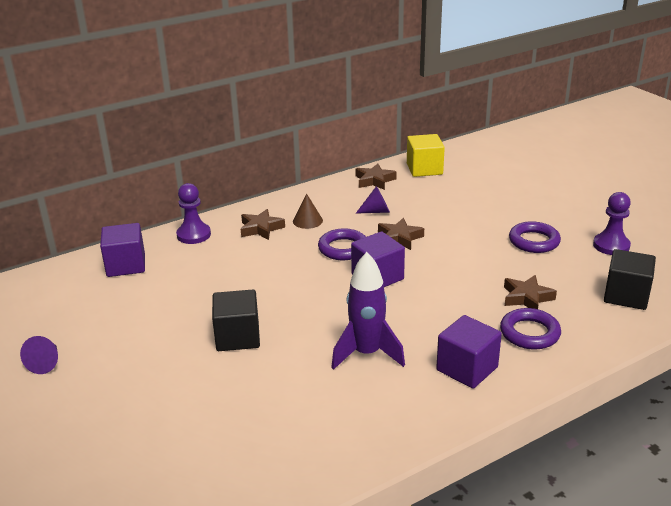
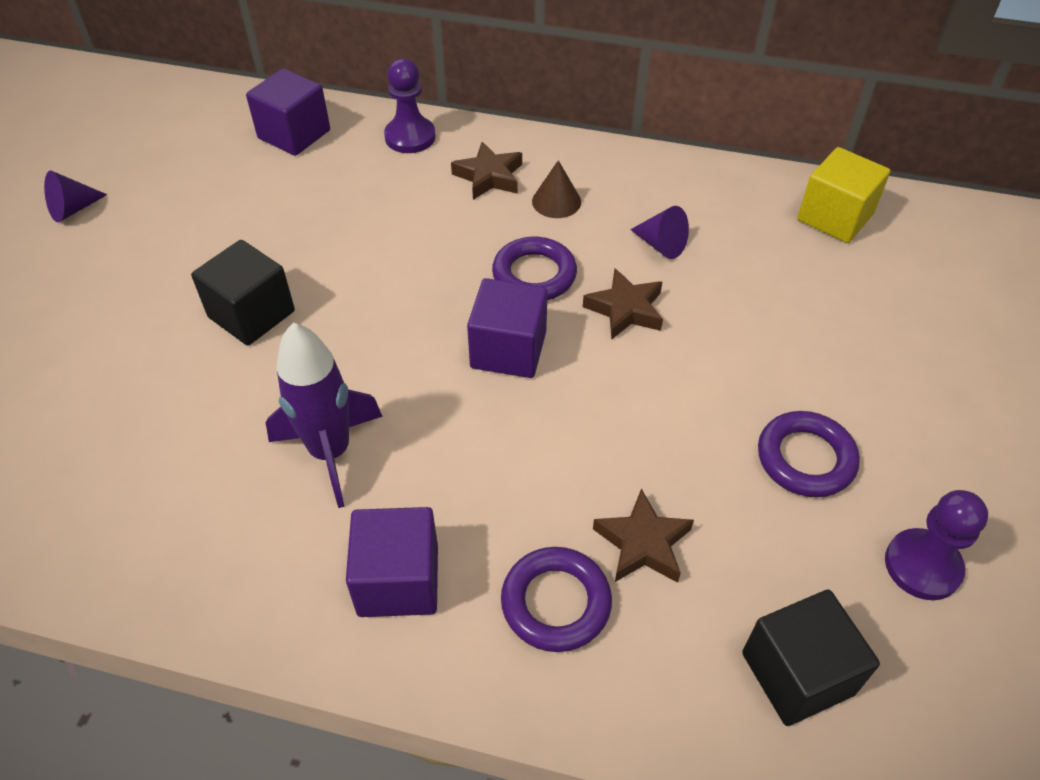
camera: 45 degrees right, 20 degrees up
(374, 180) = (734, 192): brown star -> none

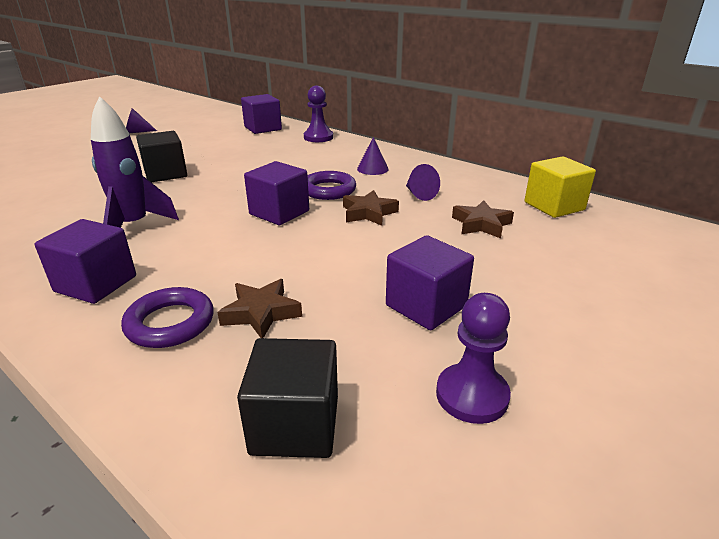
camera: 25 degrees right, 20 degrees down
(489, 176) = (344, 155): brown star -> brown star (481, 224)
(556, 201) = (372, 169): brown cone -> purple cone
(805, 458) = (426, 306): purple ring -> purple cube

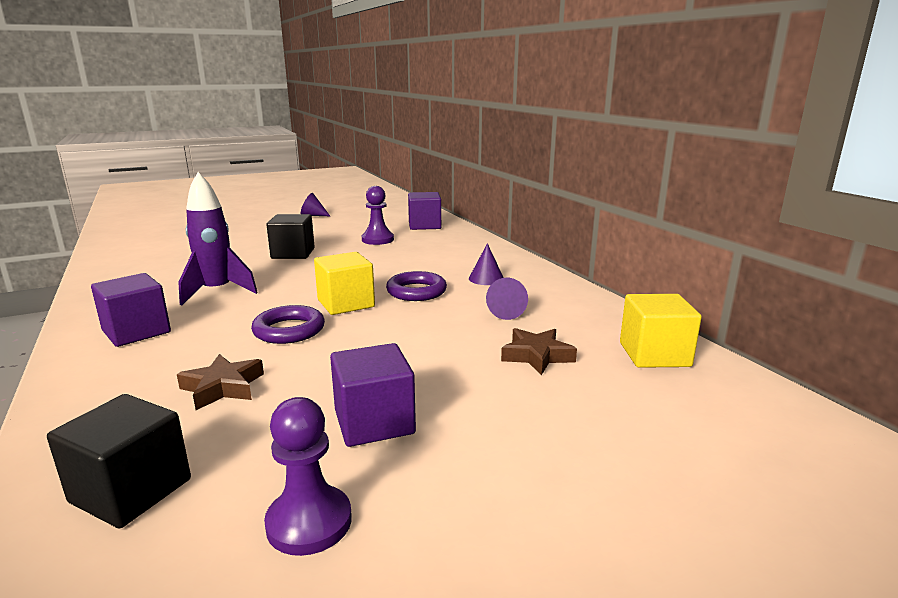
camera: 25 degrees right, 10 degrees down
(170, 323) = (147, 376): purple ring -> purple ring (289, 330)
(279, 212) = (346, 303): purple cube -> yellow cube
(318, 137) = (468, 241): purple pawn -> purple pawn (377, 240)
(368, 213) = (429, 320): brown star -> none

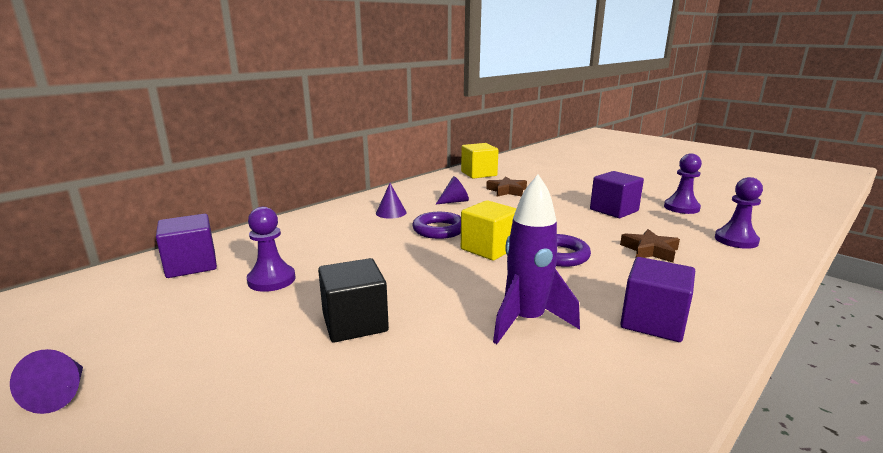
camera: 110 degrees left, 0 degrees up
(131, 490) = (736, 240): black cube -> purple pawn

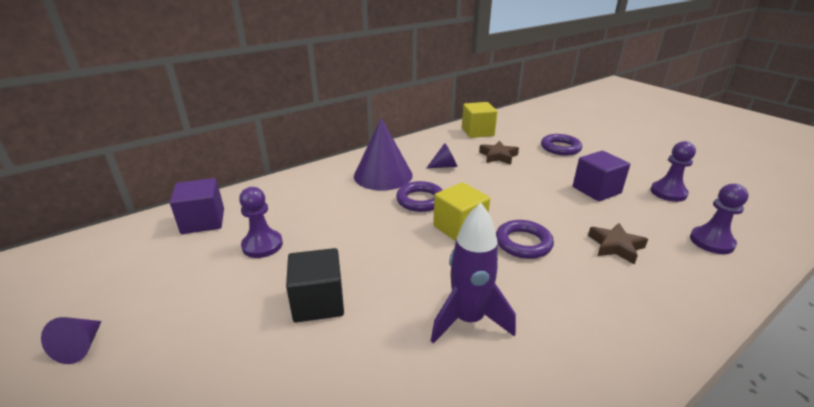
camera: 10 degrees right, 10 degrees up
(391, 212) = (383, 175): purple cone -> purple cone, size x2.11
(566, 181) = (560, 148): none -> purple ring
(653, 321) = (588, 336): purple cube -> none

